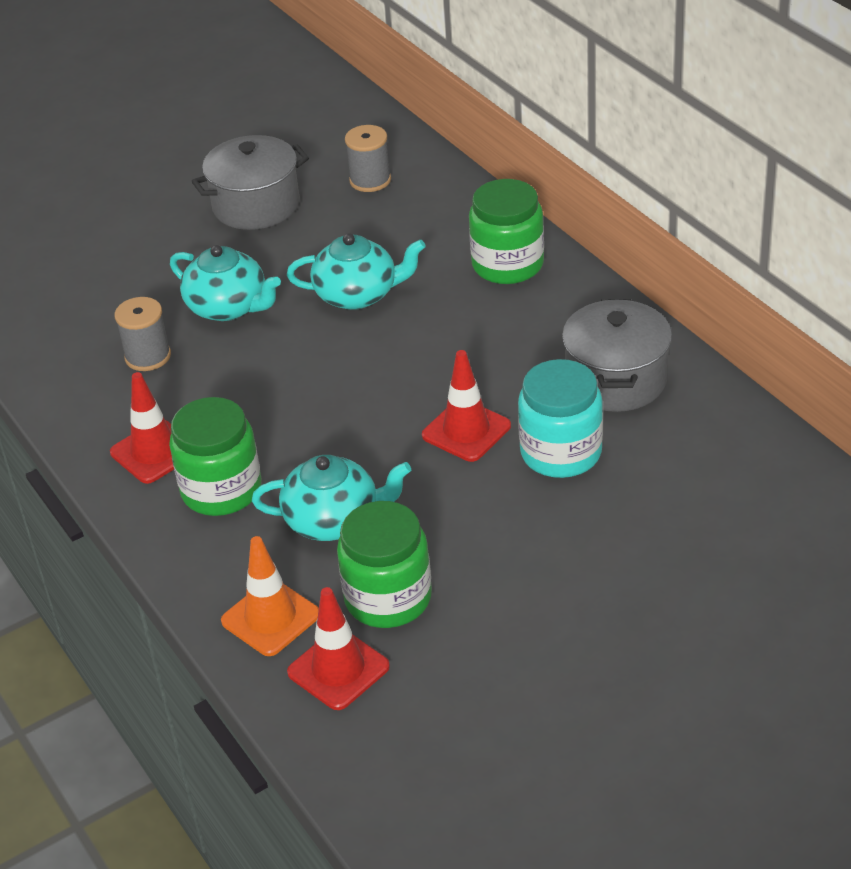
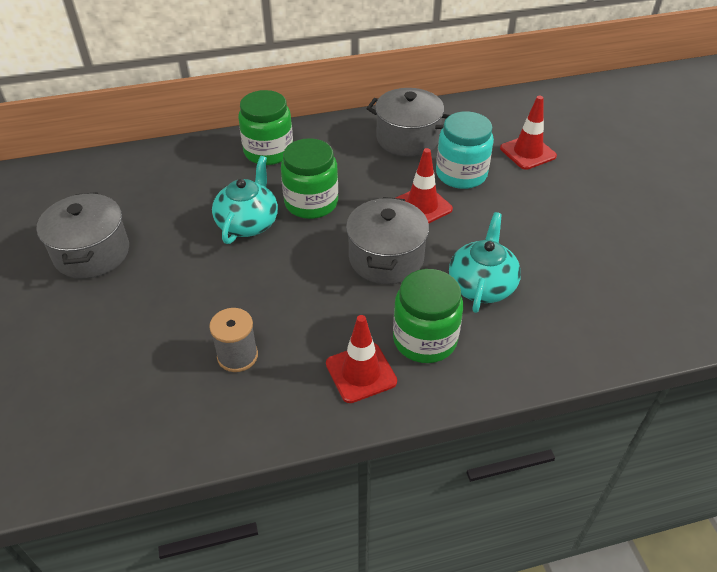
camera: 75 degrees left, 5 degrees up
(228, 307) = (210, 294): turquoise teapot -> none
(270, 618) = (569, 338): orange traffic cone -> none
(338, 669) = (625, 313): red traffic cone -> red traffic cone (527, 152)
(347, 424) = (386, 258): none -> grey pot
(370, 180) = (119, 188): grey spool -> none
(388, 598) = (565, 275): green jar -> green jar (311, 203)

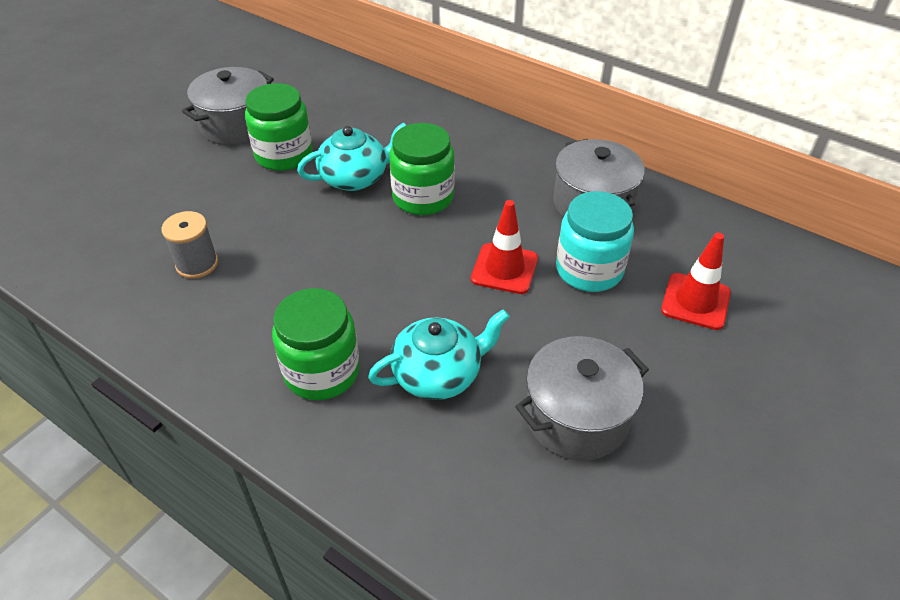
camera: 50 degrees right, 0 degrees up
(268, 151) = (459, 135): green jar -> green jar (284, 155)
(361, 372) = (241, 350): red traffic cone -> none
(386, 258) = (403, 285): grey pot -> grey pot (576, 417)

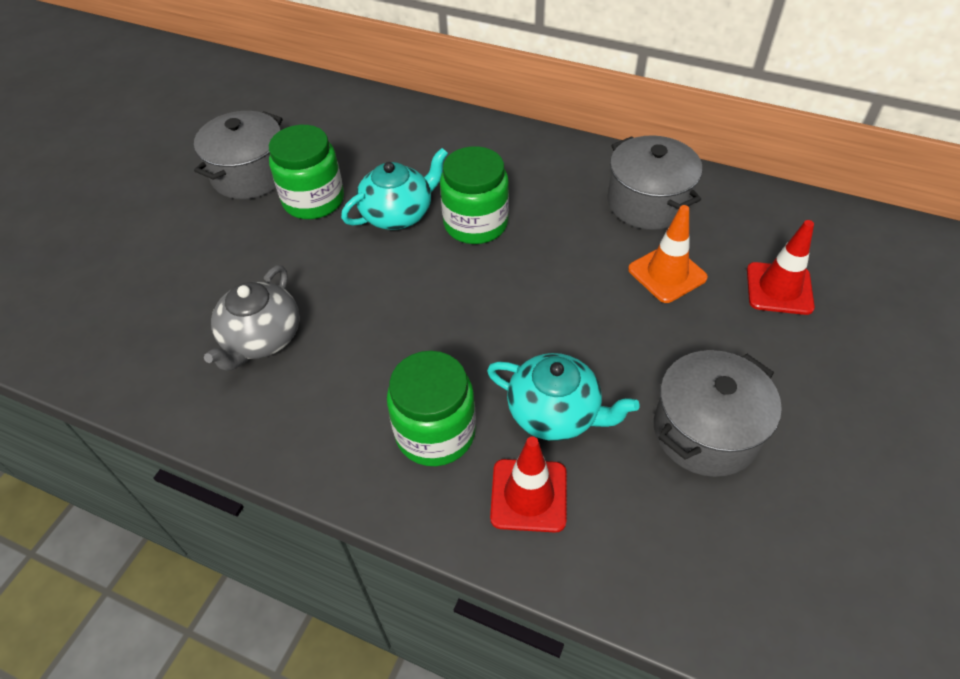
camera: 10 degrees left, 5 degrees up
(197, 264) = (261, 338): grey spool -> grey teapot
(438, 374) = (555, 413): turquoise teapot -> turquoise teapot turned 60 degrees clockwise
(504, 269) = (583, 287): red traffic cone -> red traffic cone (529, 495)
(589, 270) = (667, 273): turquoise jar -> orange traffic cone

